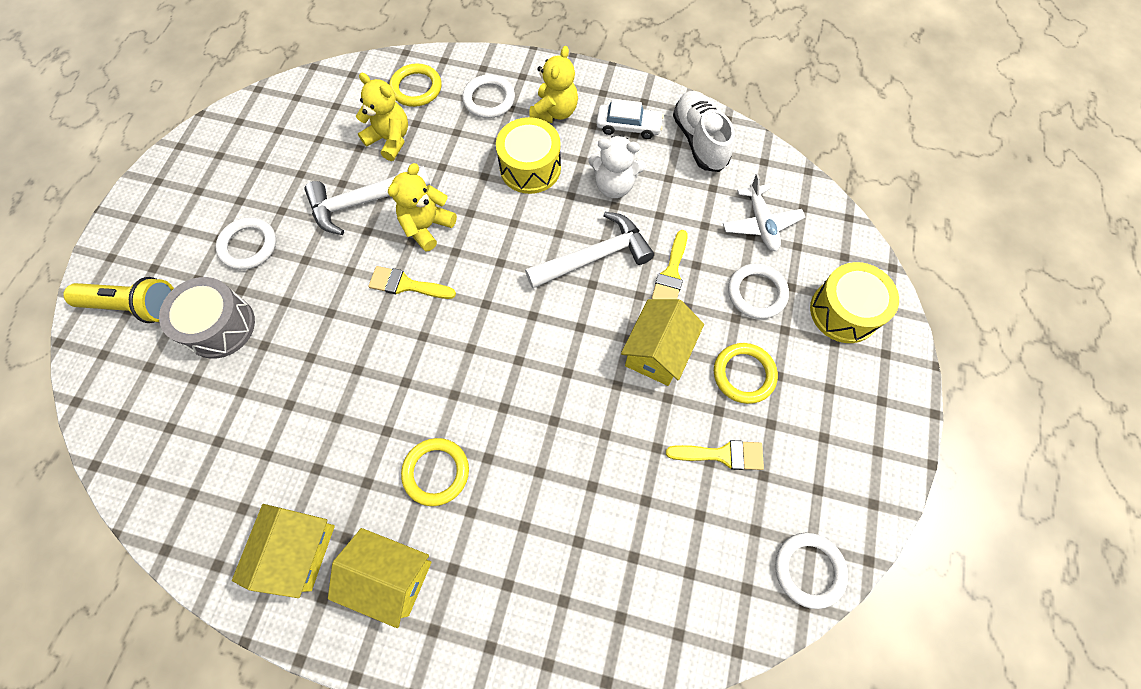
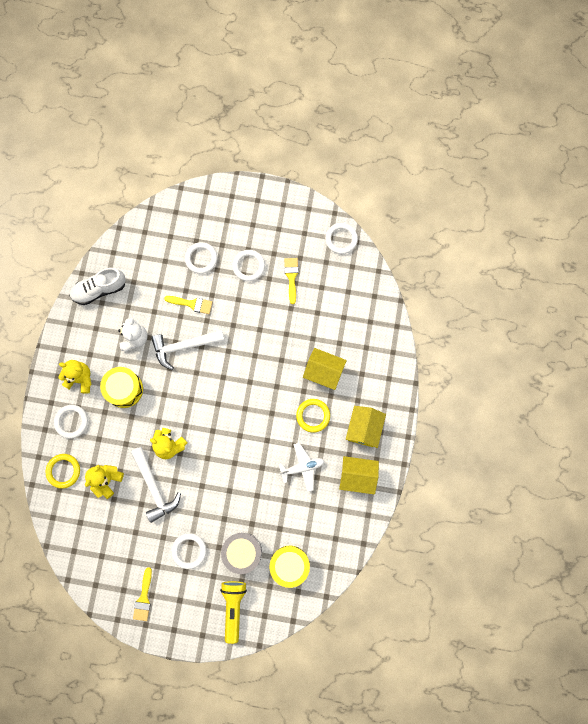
camera: 95 degrees left, 10 degrees up
(406, 285) = (209, 450): yellow brush -> yellow brush (144, 598)
(595, 257) = (184, 346): white hammer -> white hammer turned 75 degrees counterclockwise
(628, 126) = (90, 332): white car -> none
(657, 352) = (239, 309): yellow house -> yellow house (323, 372)
(744, 374) = (248, 266): yellow ring -> white ring
(761, 223) = (156, 255): white plane -> white plane (302, 467)
(844, 311) = (209, 214): yellow drum -> yellow drum (289, 565)

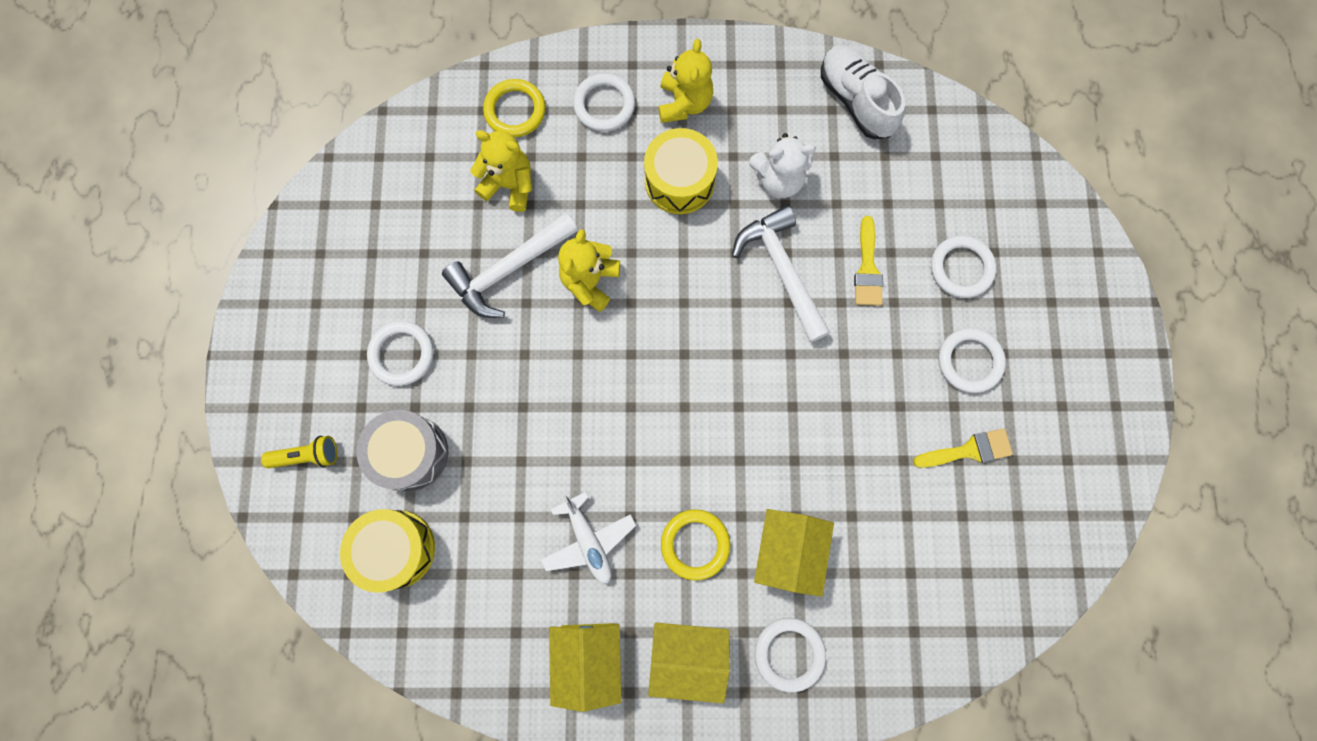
camera: 80 degrees right, 0 degrees up
(144, 598) = (309, 291): yellow brush -> none
(233, 607) = (307, 456): yellow flashlight -> yellow flashlight, size x0.63
(341, 239) = (1075, 539): white ring -> white ring (789, 653)

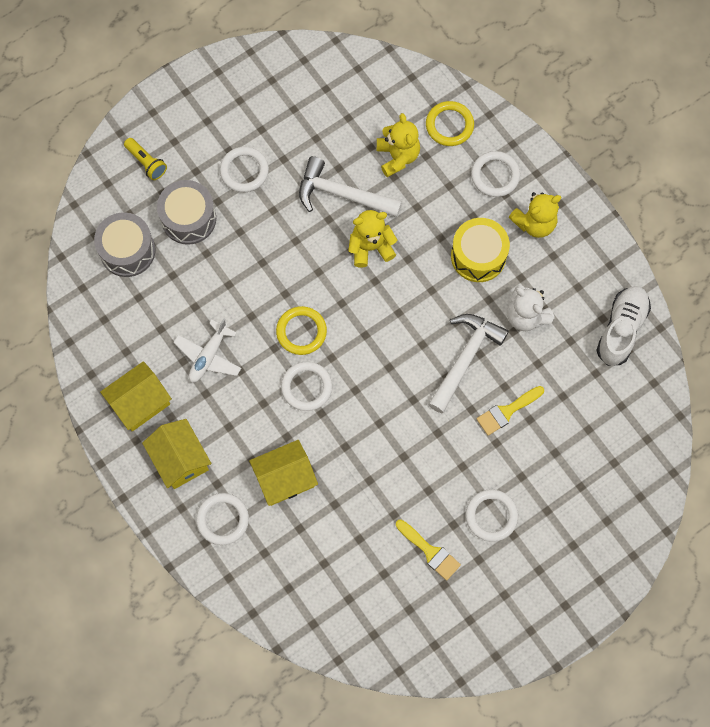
camera: 55 degrees right, 5 degrees down
(396, 549) = (127, 251): yellow drum -> grey drum
(695, 544) = (250, 420): yellow ring -> yellow ring (301, 332)
(961, 268) = (552, 471): white ring -> white ring (306, 387)

